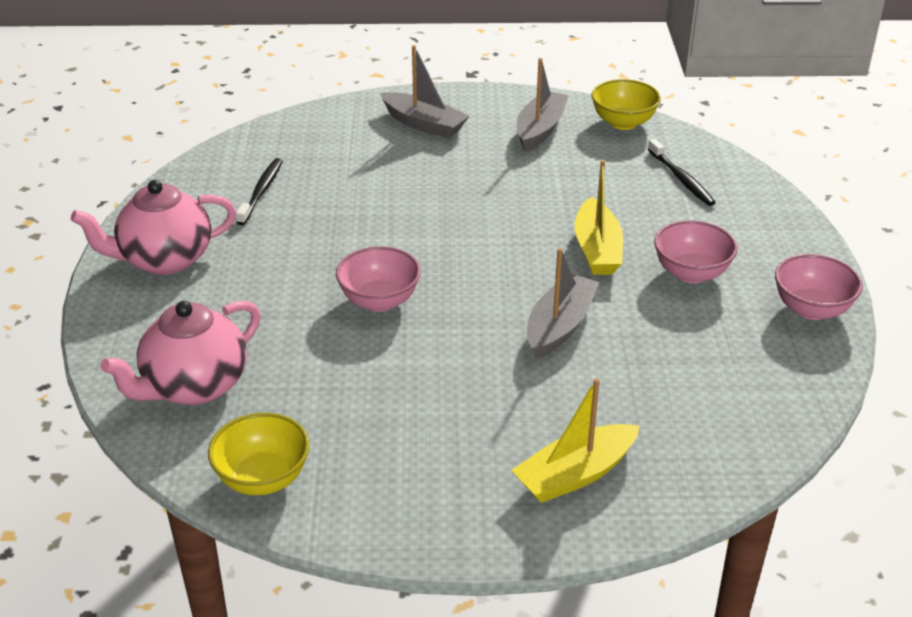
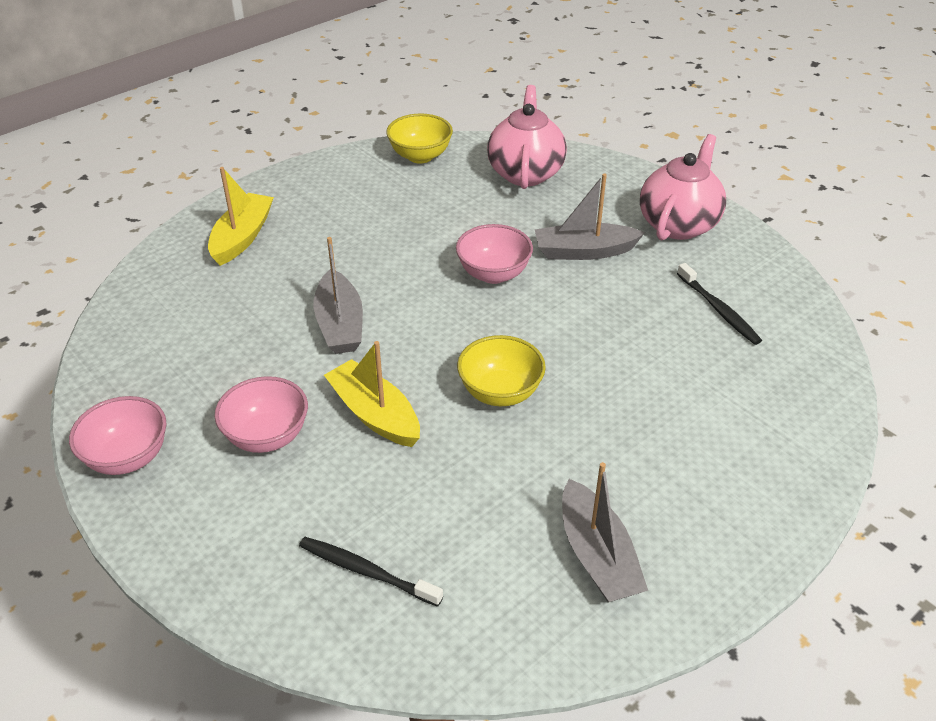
camera: 140 degrees right, 5 degrees up
(424, 124) = (719, 479): grey boat -> grey boat (584, 251)
(623, 123) = (518, 641): yellow bowl -> yellow bowl (500, 392)

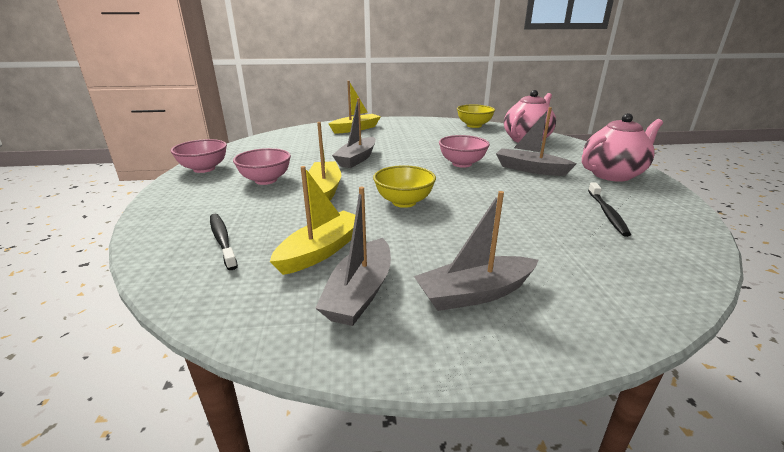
camera: 35 degrees right, 15 degrees down
(498, 523) = (321, 251): none -> yellow boat
(692, 498) = (474, 293): none -> grey boat

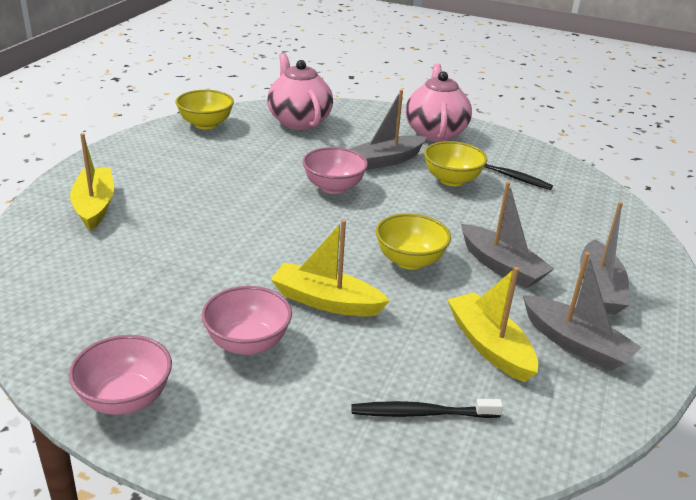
camera: 65 degrees left, 5 degrees up
(357, 159) = (240, 247): grey boat -> grey boat (501, 266)
(548, 194) = (451, 180): none -> yellow bowl

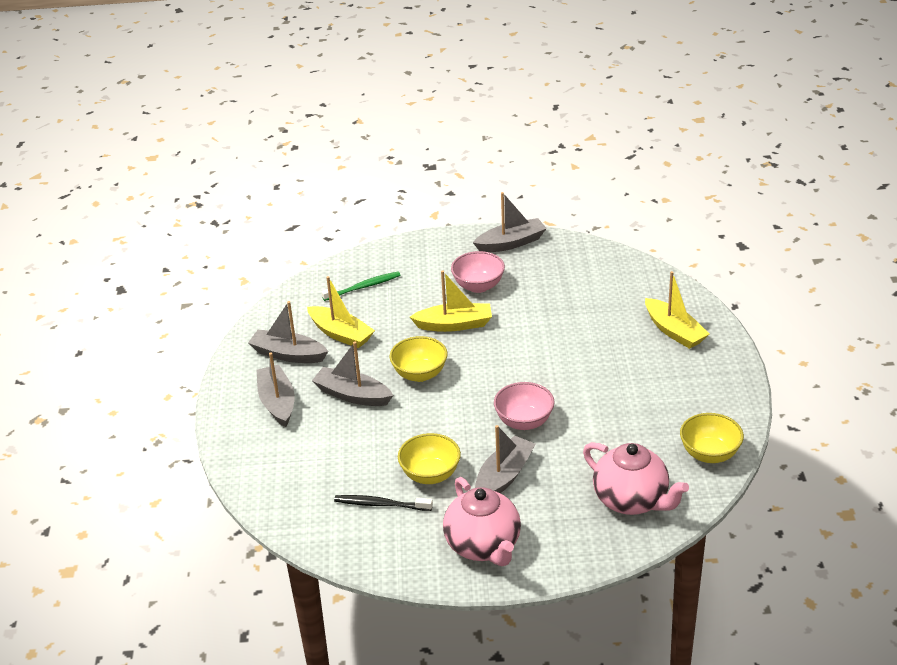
camera: 160 degrees right, 5 degrees up
(125, 399) = (511, 243): pink bowl -> grey boat
(421, 413) = (363, 287): black toothbrush -> green toothbrush

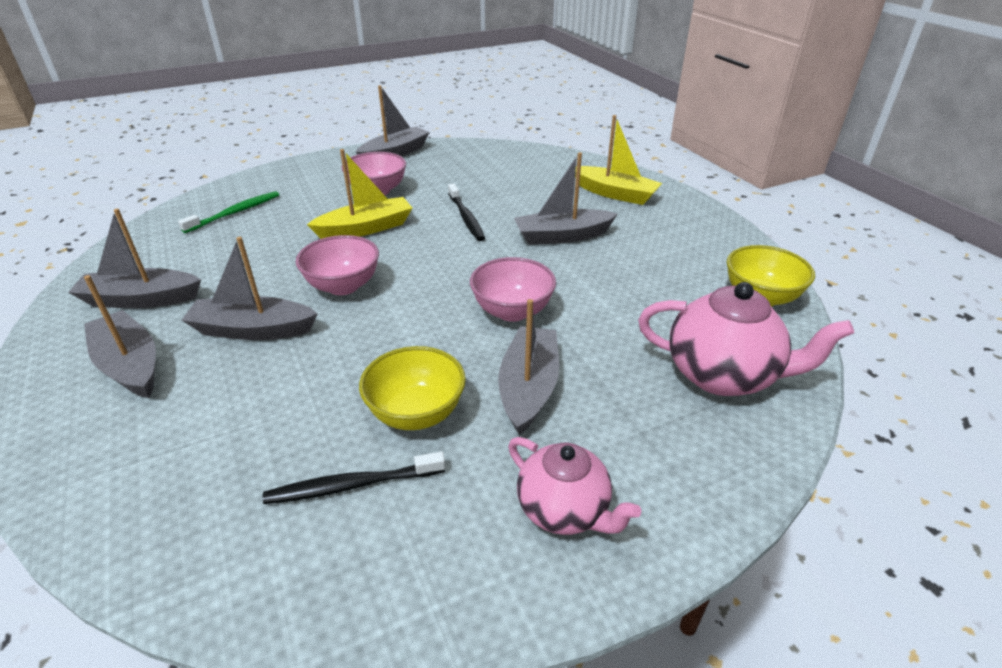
camera: 25 degrees left, 0 degrees up
(341, 334) = (217, 263): yellow boat -> none
(420, 374) = (343, 286): yellow bowl -> pink bowl
(483, 546) = (564, 510): pink teapot -> pink teapot, size x0.67
(535, 330) = (466, 218): none -> black toothbrush
(600, 366) = (562, 236): none -> grey boat

